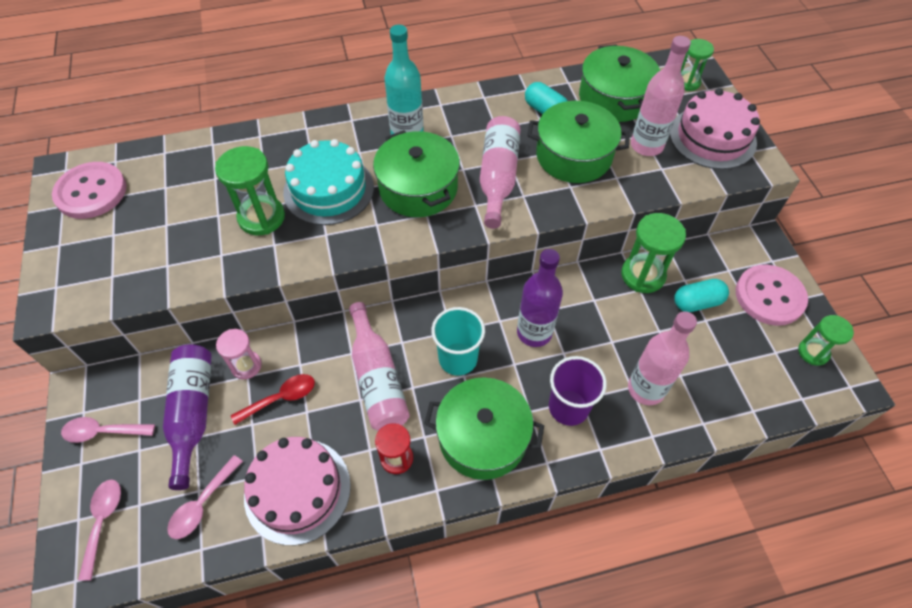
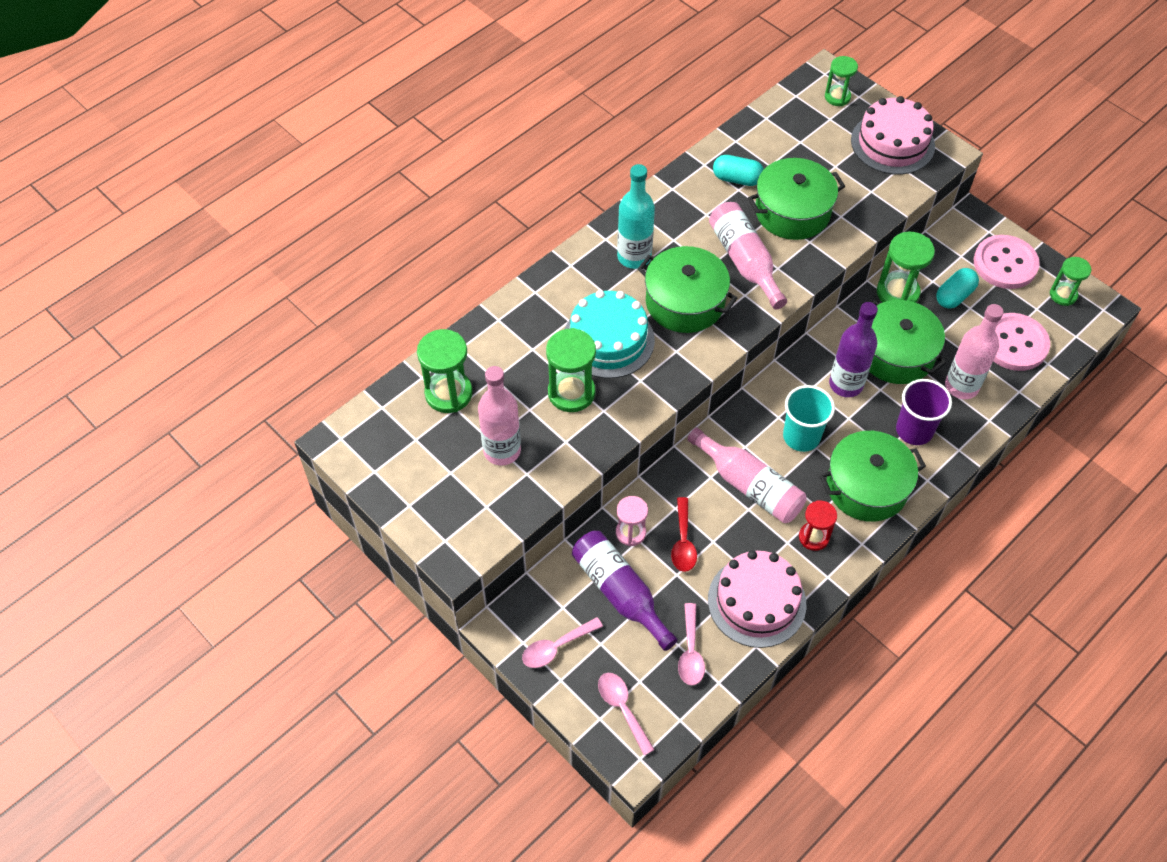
camera: 30 degrees left, 0 degrees up
(91, 192) = (390, 446): pink button -> pink button (1014, 343)
(170, 173) = (448, 393): none -> green hourglass
(281, 398) = (683, 542): red spoon -> red spoon turned 150 degrees clockwise
(614, 98) = (787, 140): green pot -> green pot (896, 353)
(646, 146) = (845, 175): pink bottle -> pink bottle (502, 450)

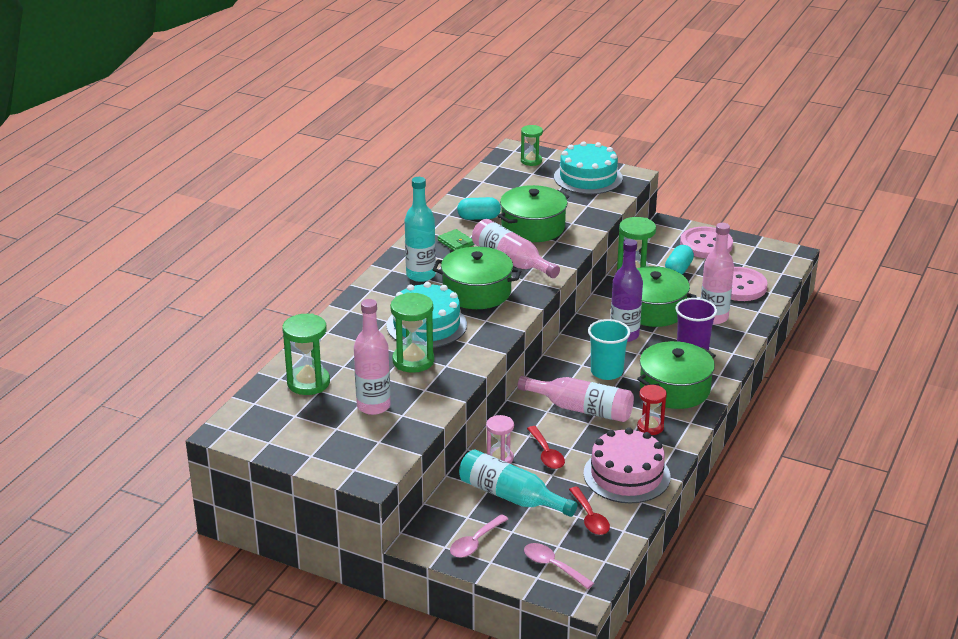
camera: 20 degrees left, 25 degrees down
(620, 592) = (511, 496): purple bottle -> turquoise bottle
(690, 652) = (590, 518): pink spoon -> red spoon
(694, 214) = (456, 242): none -> green wallet
(892, 143) = (588, 177): pink cake -> turquoise cake
(1063, 295) = (759, 253): green hourglass -> none

